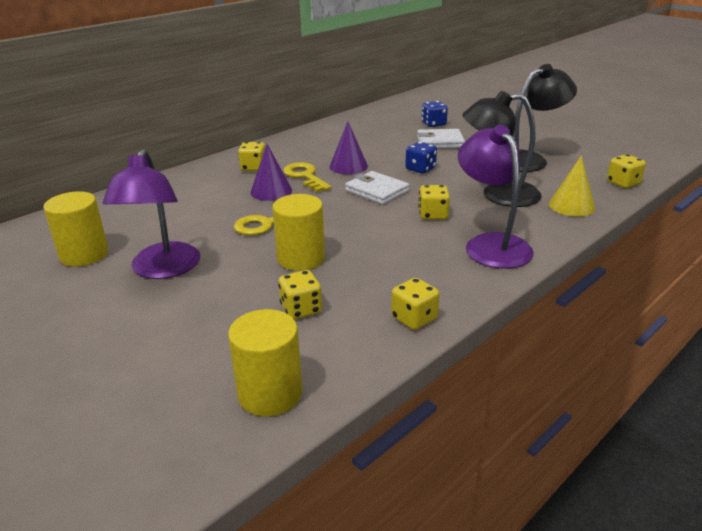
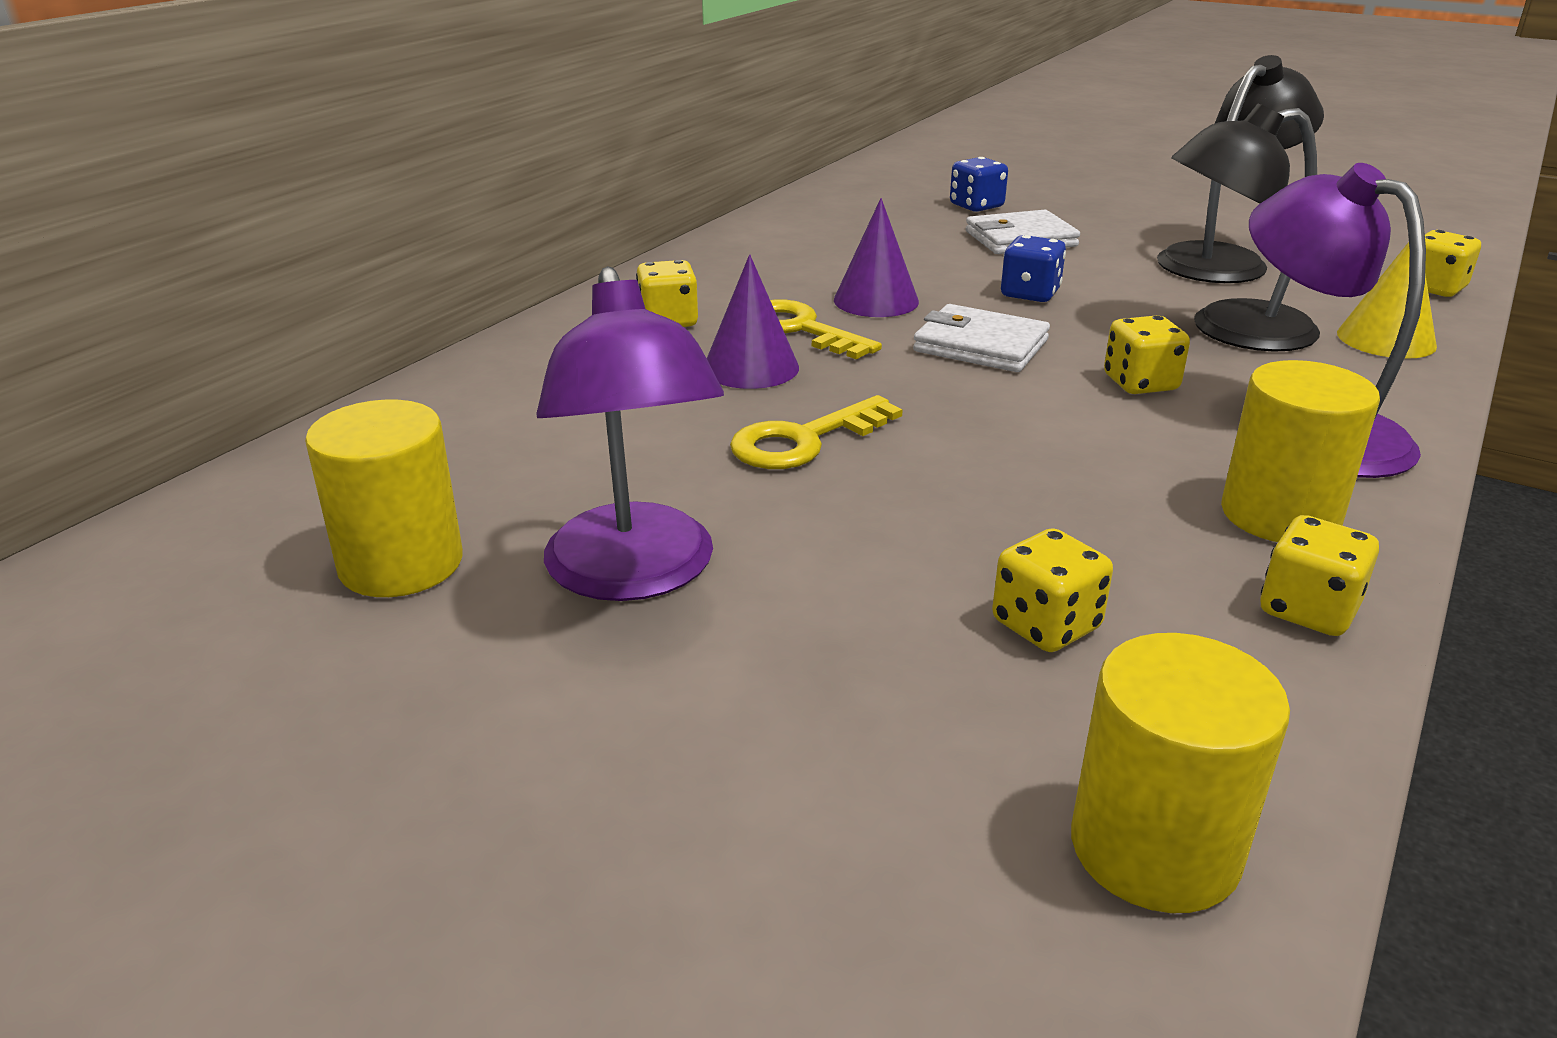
camera: 15 degrees left, 0 degrees up
(301, 258) = (944, 507): yellow cylinder -> yellow cylinder (1280, 515)

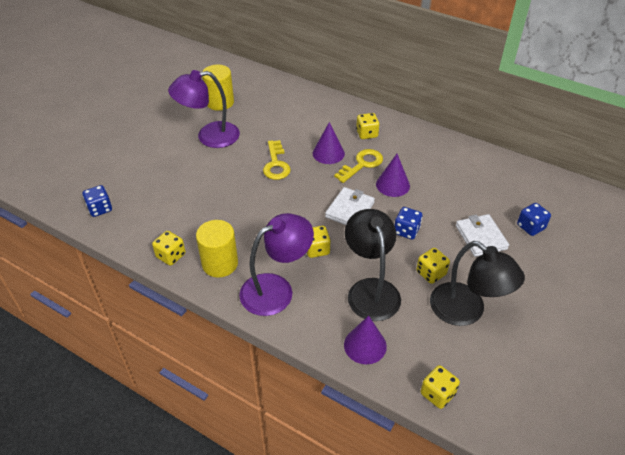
camera: 90 degrees right, 15 degrees up
(804, 440) = (276, 164): yellow key -> yellow key turned 150 degrees counterclockwise
(1046, 625) = (175, 203): yellow dice -> yellow dice (431, 273)
(1154, 849) = (100, 209): yellow cylinder -> blue dice
(1386, 339) = (365, 345): yellow cone -> purple cone

